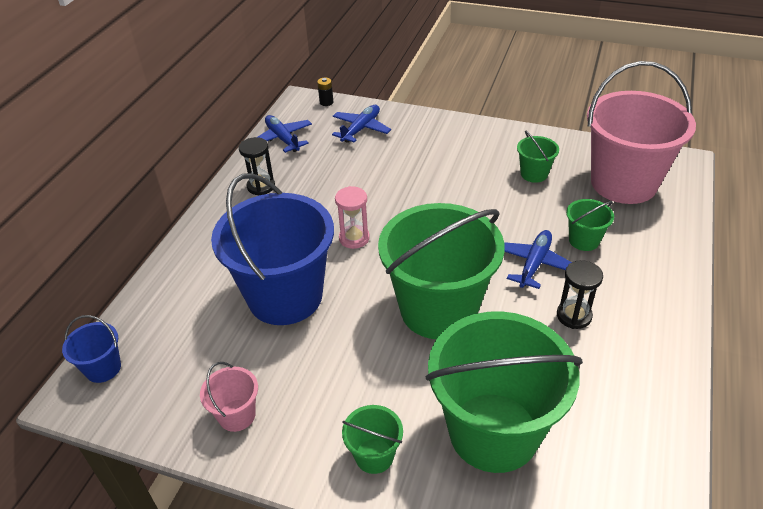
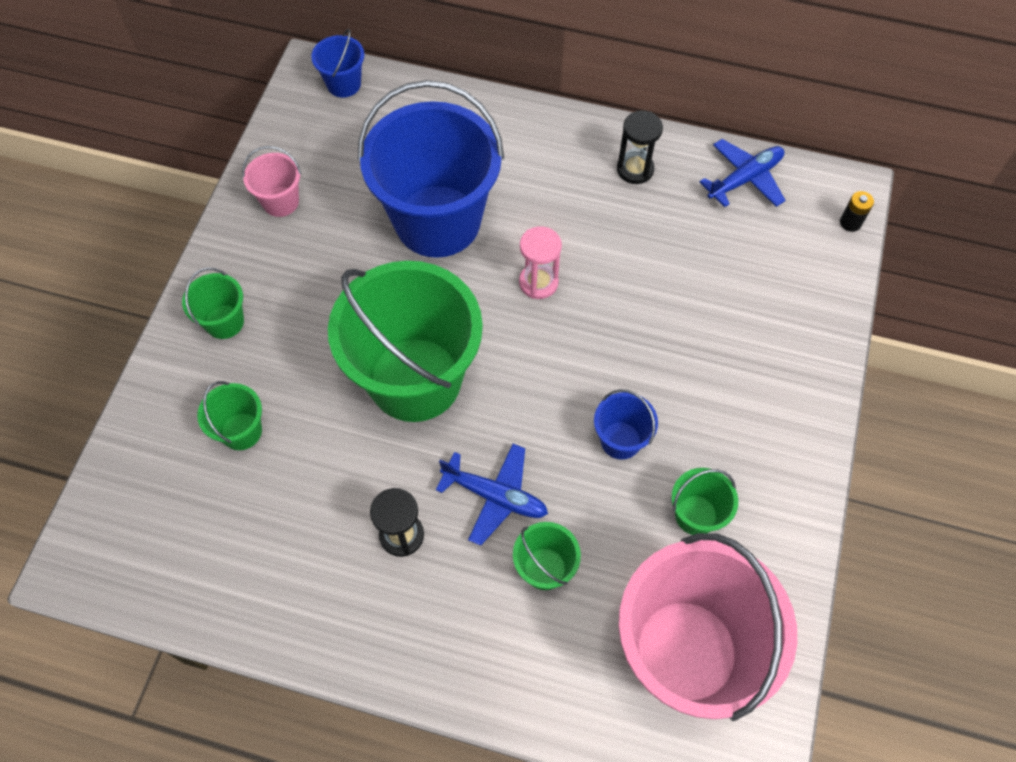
camera: 85 degrees right, 20 degrees up
(361, 129) = (784, 274): blue plane -> none
(484, 202) = (620, 440): none -> blue bucket
(493, 432) = (241, 431): green bucket -> green bucket, size x0.43

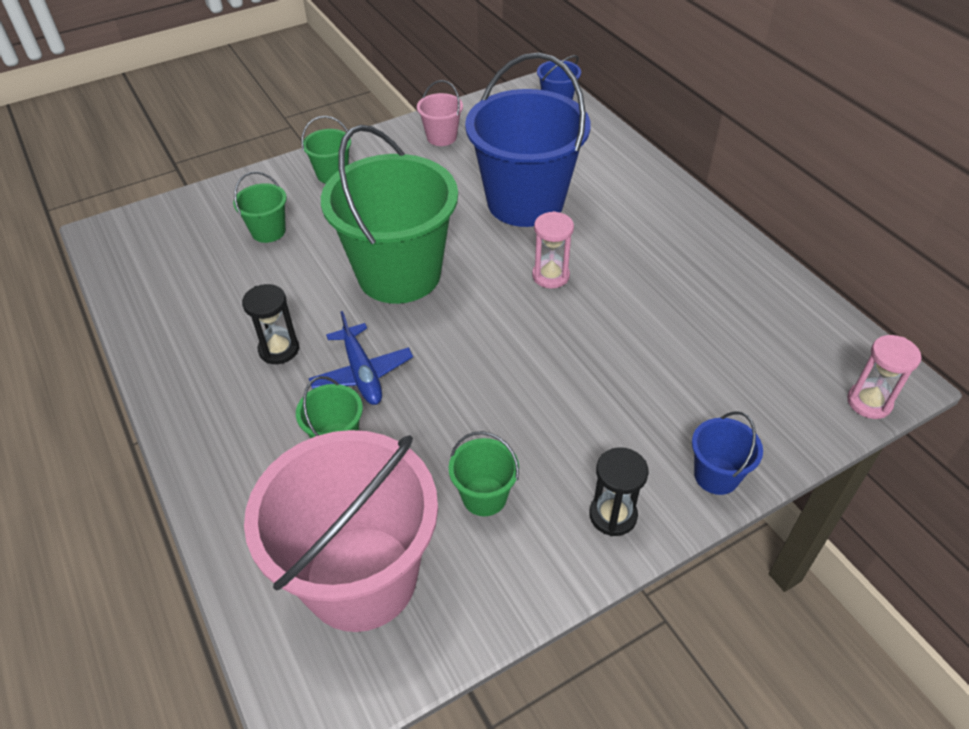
camera: 45 degrees right, 15 degrees down
(620, 440) = (489, 406): blue bucket -> blue bucket (716, 475)
(635, 169) = (709, 256): black hourglass -> black hourglass (613, 515)
(745, 179) = (800, 315): blue plane -> none
(850, 223) = (869, 402): black battery -> pink hourglass

